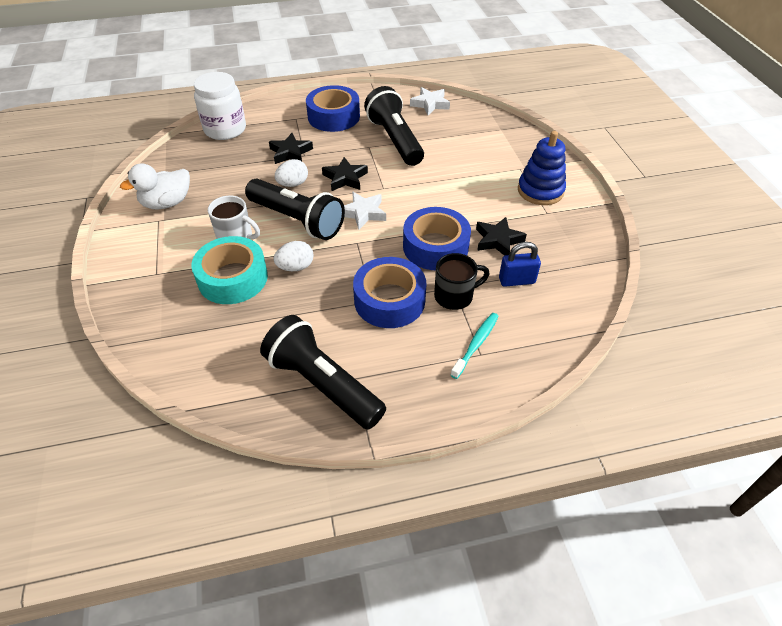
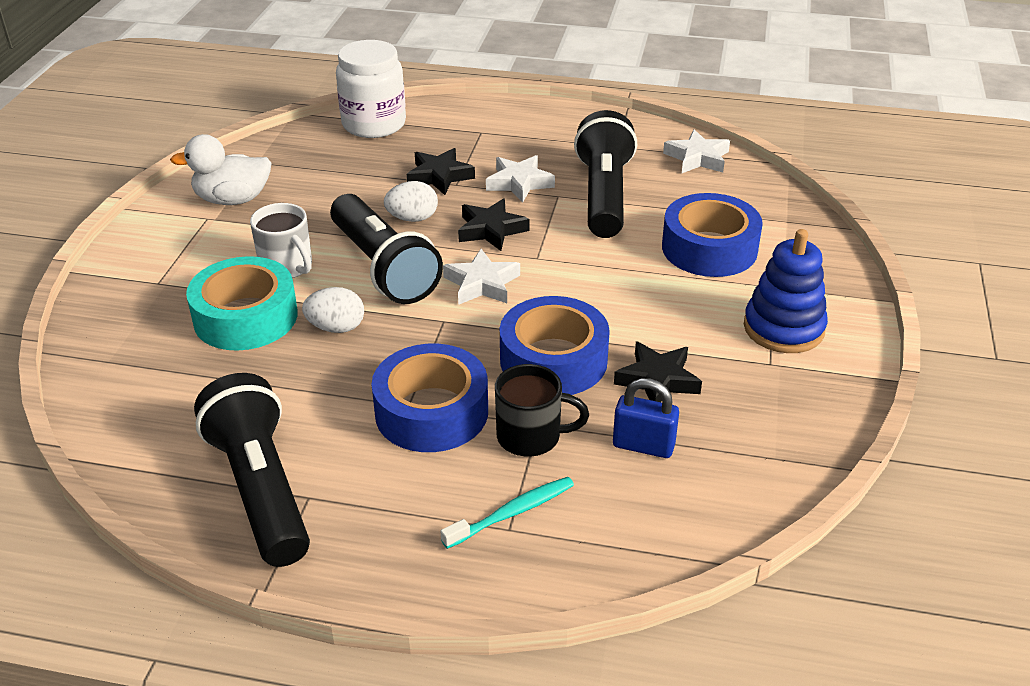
camera: 25 degrees right, 10 degrees down
(333, 117) = (537, 142): blue tape -> blue tape (709, 248)
(341, 145) = (519, 183): none -> white star

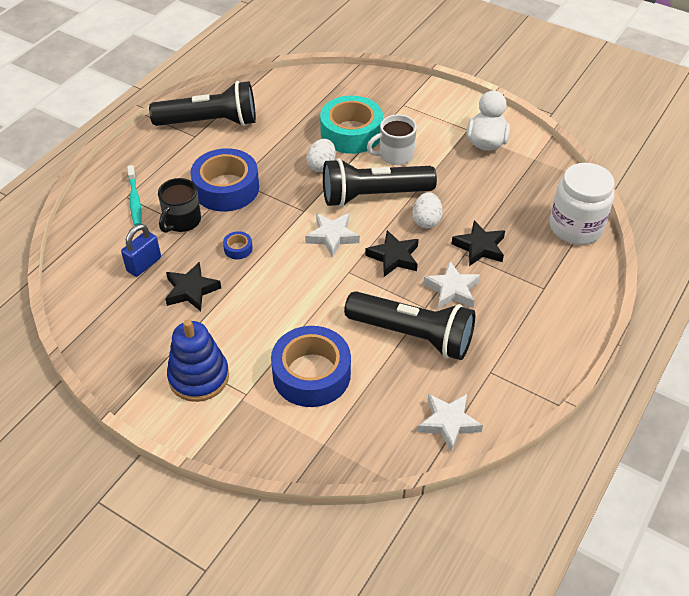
camera: 110 degrees right, 10 degrees up
(553, 360) = (238, 249): blue tape -> blue tape, size x0.41

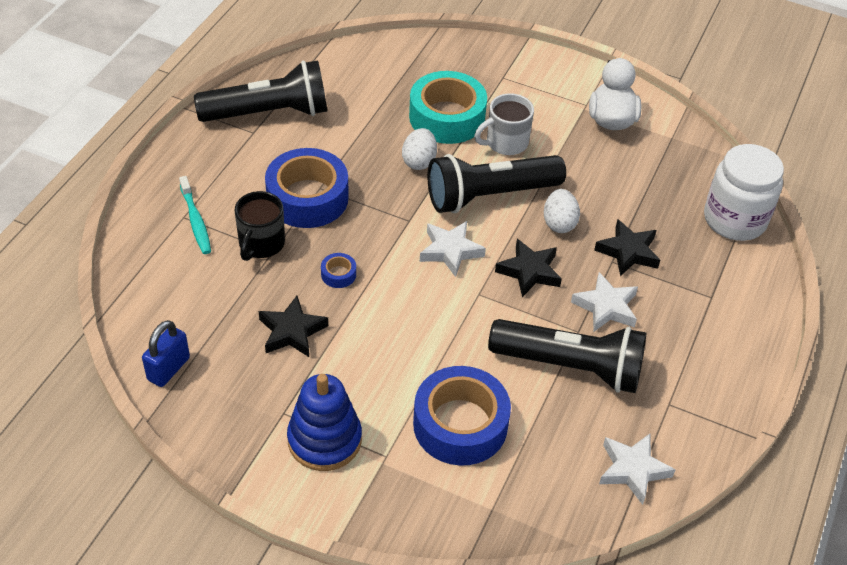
camera: 10 degrees left, 0 degrees up
(144, 264) = (225, 303): blue padlock -> blue padlock (168, 369)

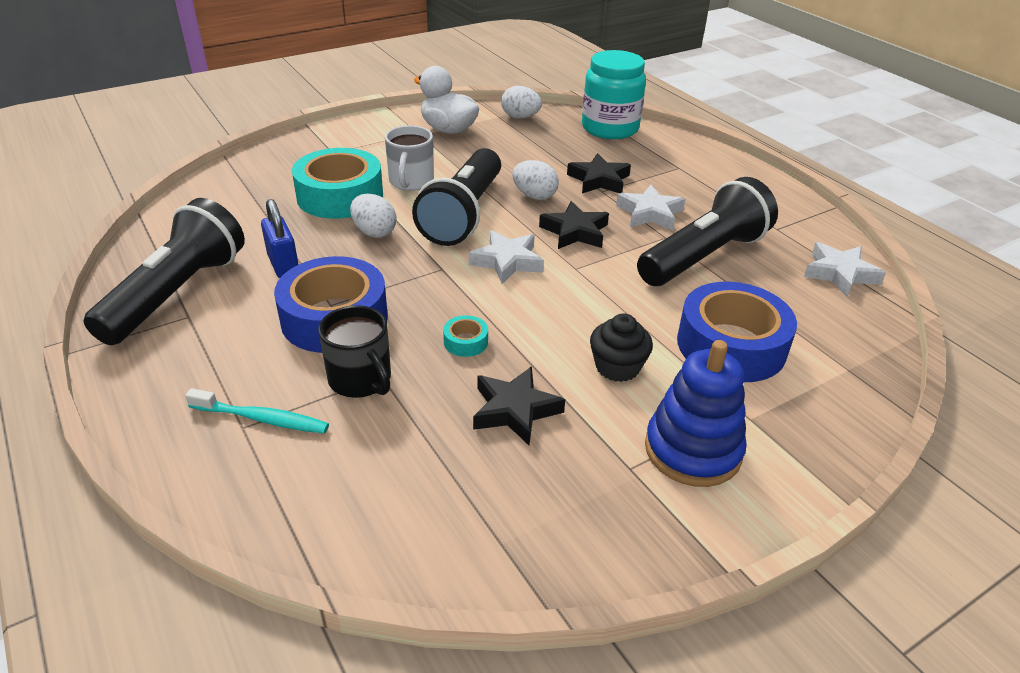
camera: 55 degrees left, 10 degrees down
(168, 369) = (479, 550): blue padlock -> blue padlock (283, 265)
(338, 274) = (465, 342): blue tape -> turquoise tape
(378, 367) = (617, 367): none -> black cupcake
(686, 151) = (520, 117): none -> white egg
(734, 219) = (610, 128): white jar -> turquoise jar

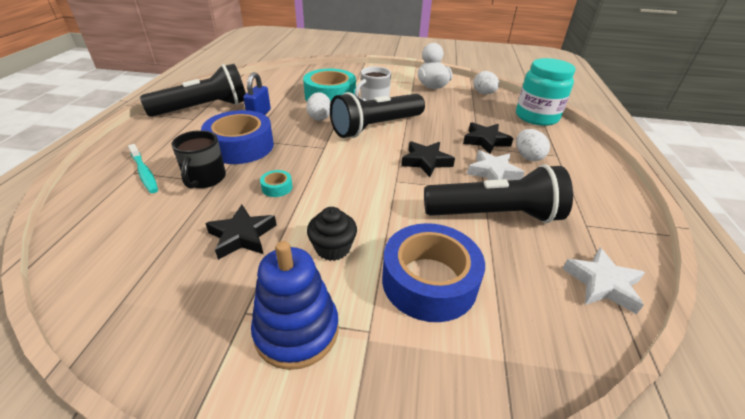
camera: 40 degrees right, 0 degrees up
(507, 261) = (362, 159): white star -> none
(534, 196) = (430, 134): white egg -> white egg (528, 156)

